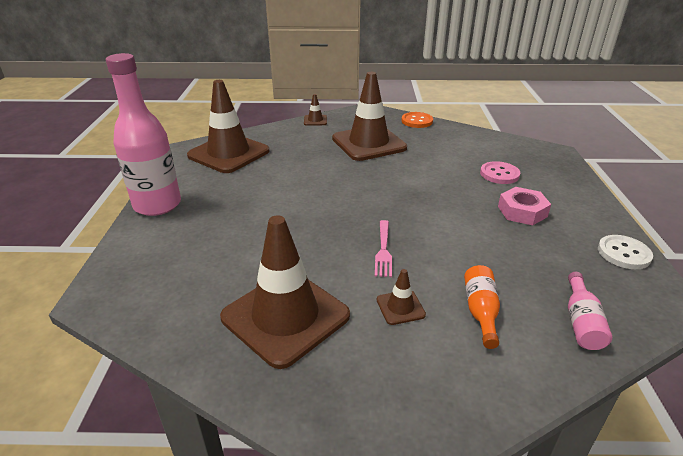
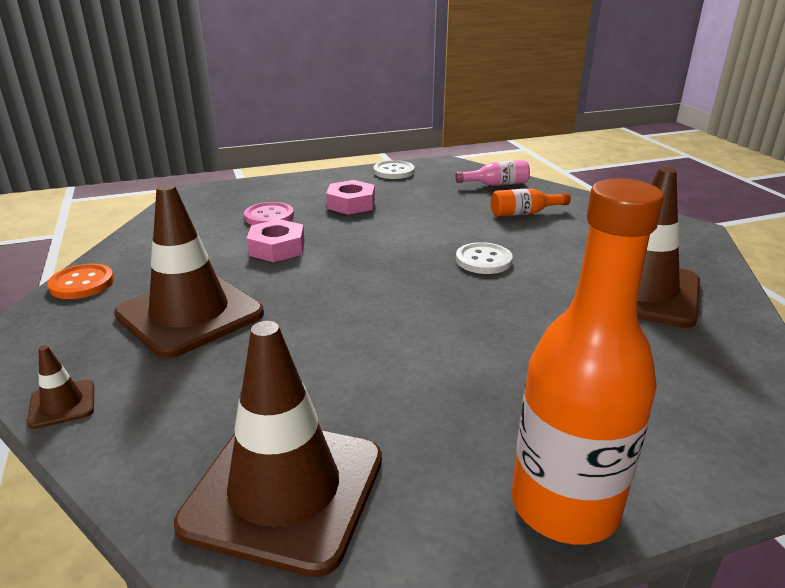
camera: 110 degrees left, 5 degrees down
(157, 205) = (564, 506): pink bottle -> orange bottle
(383, 250) = (483, 260): pink fork -> white button
(400, 307) = (558, 242): brown traffic cone -> none
(441, 171) = (277, 248): none -> pink nut

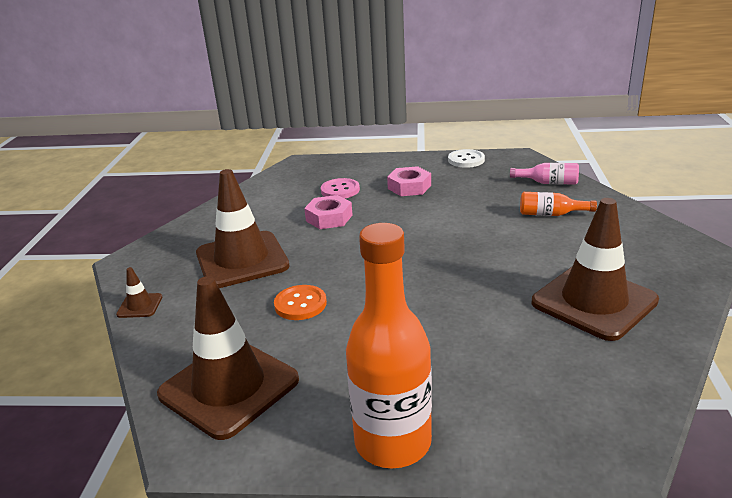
camera: 25 degrees right, 0 degrees up
(82, 283) = (189, 226): orange button -> orange button (300, 304)
(483, 260) = (480, 252): white button -> none

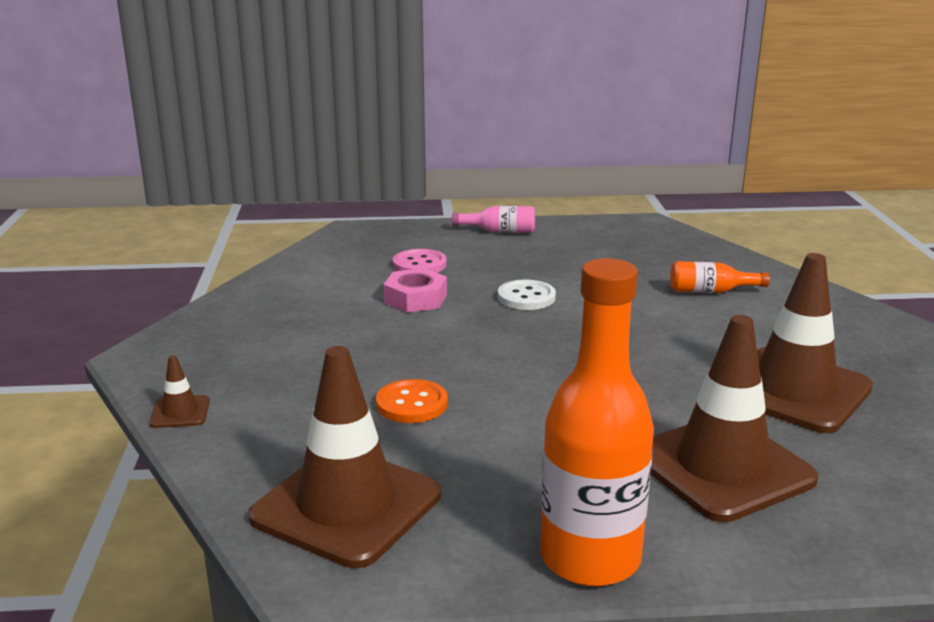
camera: 10 degrees left, 5 degrees down
(242, 260) = (309, 352): brown traffic cone -> brown traffic cone (722, 467)
(409, 187) = (514, 260): pink nut -> none
(466, 160) = (580, 227): white button -> white button (526, 297)
(548, 183) = (696, 254): pink bottle -> pink bottle (499, 231)

